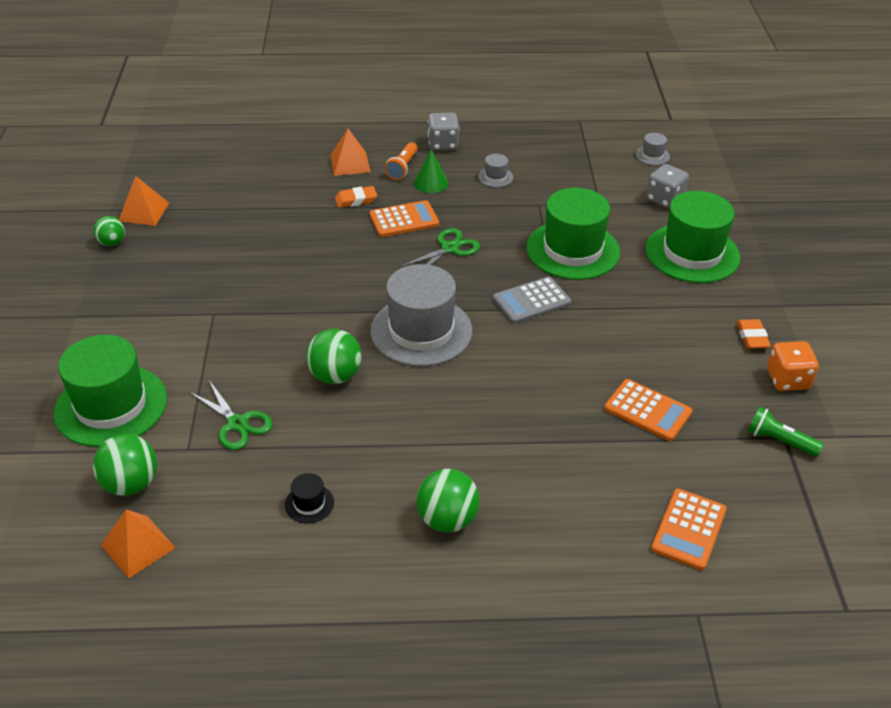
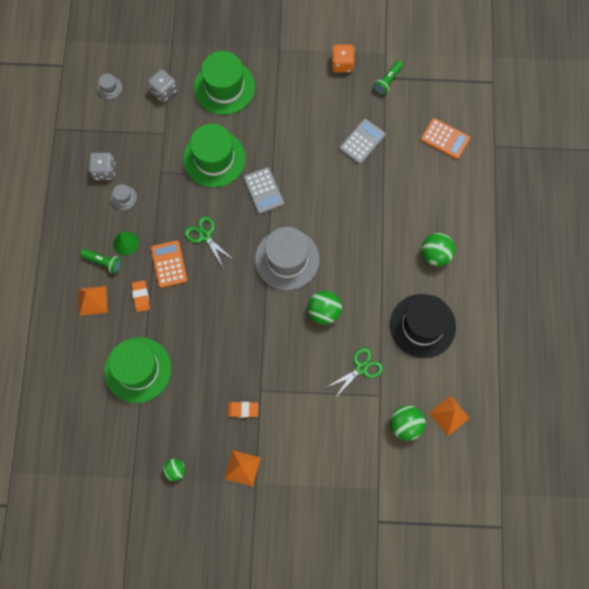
camera: 85 degrees left, 30 degrees up
(111, 405) = (342, 446): green hat -> green hat (138, 369)
(144, 212) = (139, 452): orange pyramid -> orange pyramid (242, 468)
(309, 503) = (422, 326): black hat -> black hat, size x2.44
(402, 168) = (103, 262): orange flashlight -> green flashlight
(443, 144) = (75, 231): grey dice -> grey dice (104, 171)
(647, 410) = (362, 142): orange calculator -> grey calculator
(752, 337) = (306, 73): orange eraser -> orange eraser (243, 410)

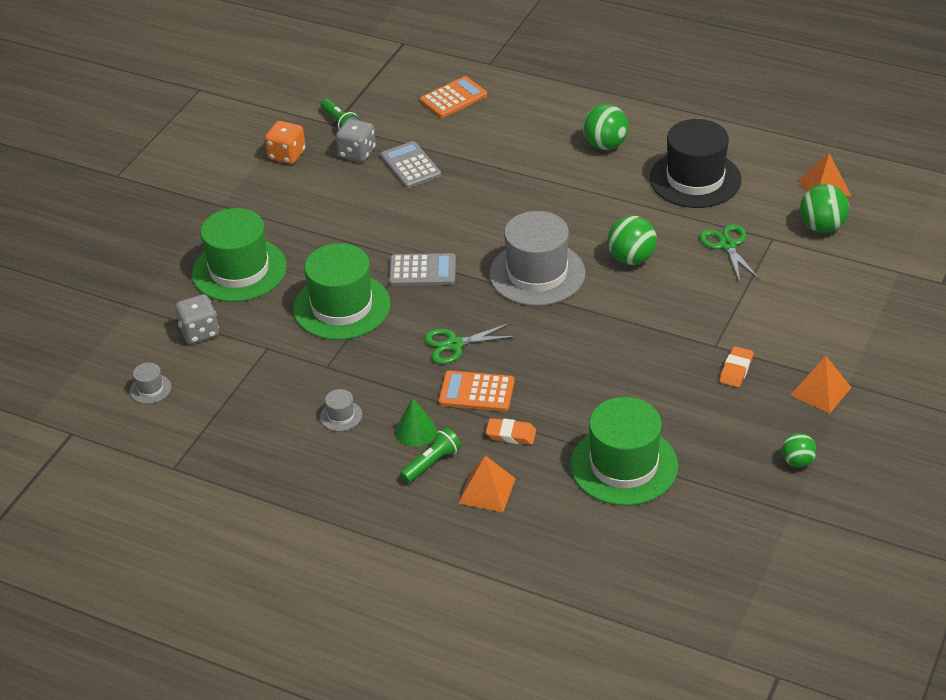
camera: 65 degrees left, 30 degrees down
(104, 171) = (283, 427): grey dice -> grey dice (357, 153)

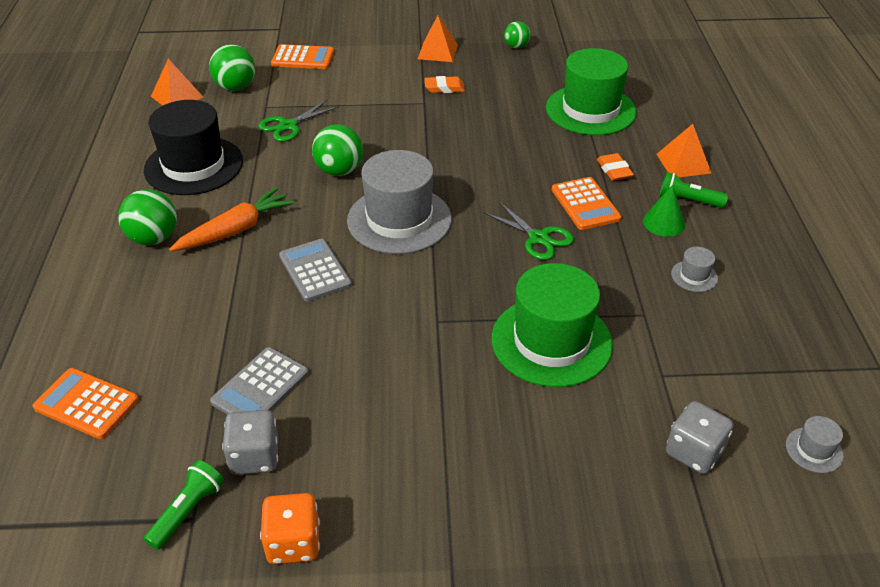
camera: 120 degrees left, 0 degrees up
(239, 270) = (563, 470): green hat -> none
(422, 271) = (449, 300): grey calculator -> grey calculator (315, 270)
(587, 185) = (236, 230): none -> orange carrot
(860, 284) = (303, 58): none -> orange calculator

